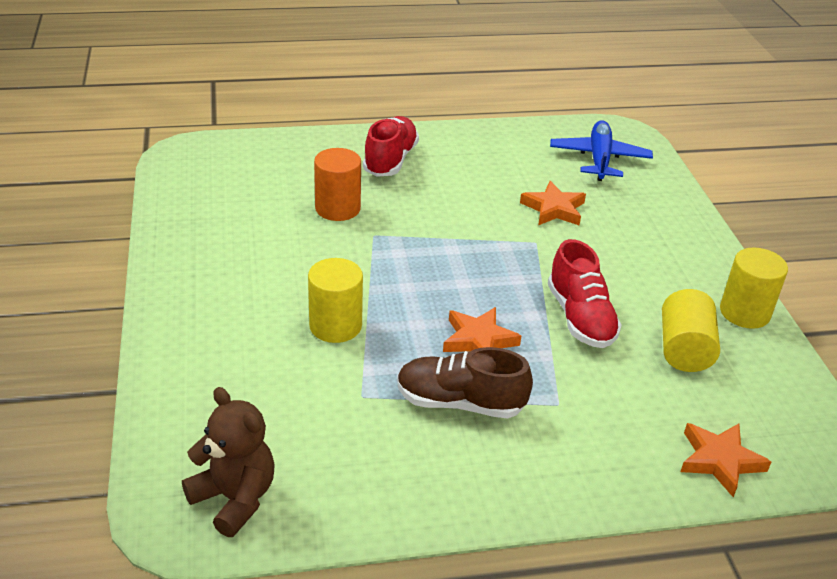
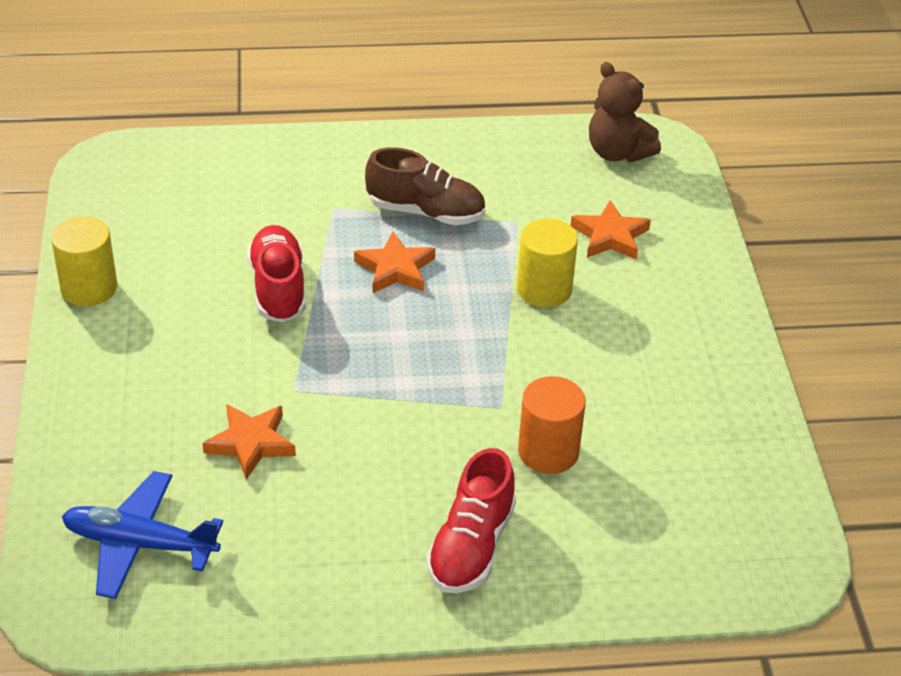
camera: 175 degrees left, 5 degrees up
(599, 159) = (140, 544): blue plane -> blue plane turned 90 degrees clockwise
(684, 349) = (183, 251): yellow cylinder -> none
(720, 460) = (209, 159): orange star -> orange star (610, 236)

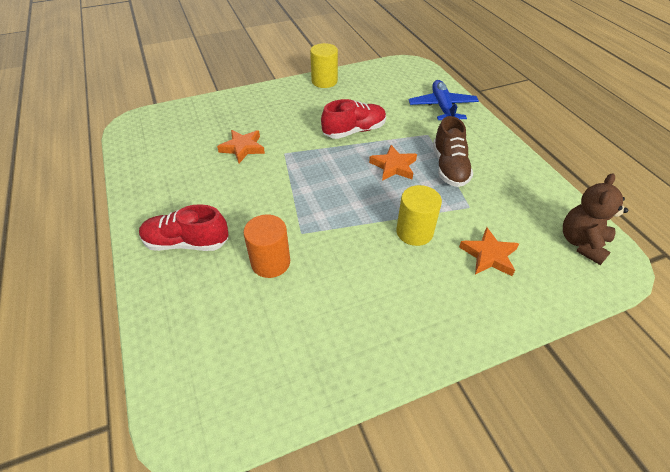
camera: 75 degrees right, 5 degrees up
(140, 544) = (173, 132): blue plane -> blue plane (442, 107)

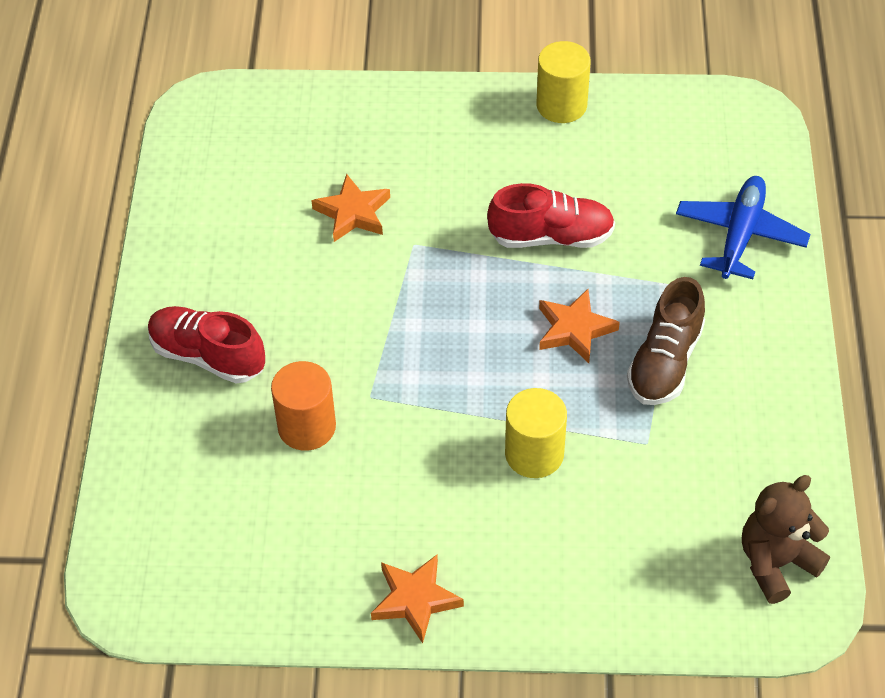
camera: 25 degrees right, 5 degrees up
(489, 255) = (618, 529): orange star -> orange star (415, 599)

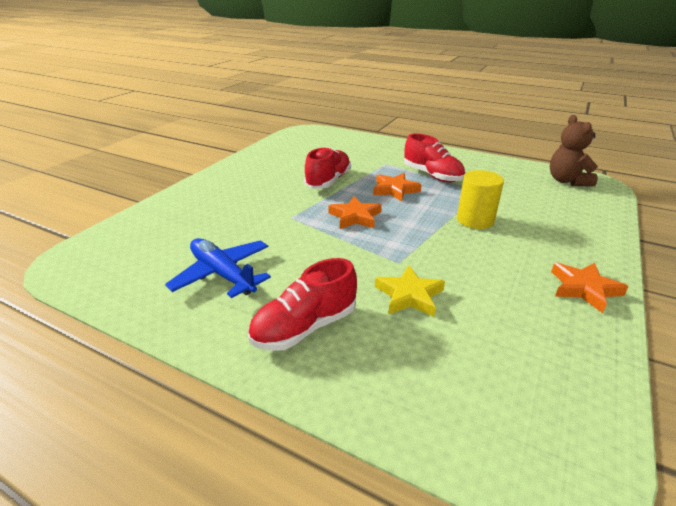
camera: 65 degrees left, 20 degrees down
(307, 427) = (409, 295): orange cylinder -> yellow star
(353, 213) = (243, 230): orange star -> orange star (355, 217)
(561, 105) = (248, 160): yellow cylinder -> none
(665, 362) = (432, 175): brown shoe -> red shoe
(740, 235) = (370, 146): blue plane -> blue plane (222, 274)

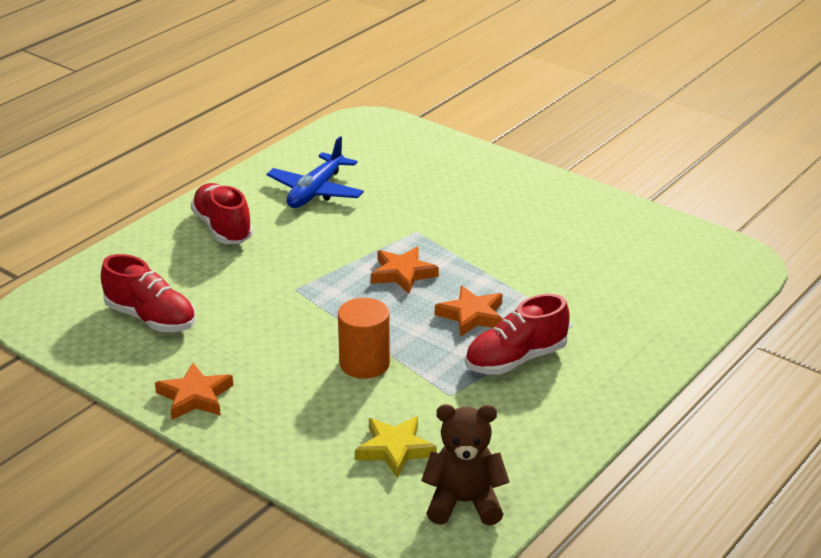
camera: 100 degrees right, 0 degrees up
(222, 274) = (316, 191): blue plane -> blue plane turned 150 degrees clockwise
(328, 181) = (514, 264): red shoe -> red shoe (151, 318)
(409, 295) = (238, 285): yellow star -> yellow star (395, 449)
(475, 220) = (364, 363): yellow cylinder -> orange cylinder

